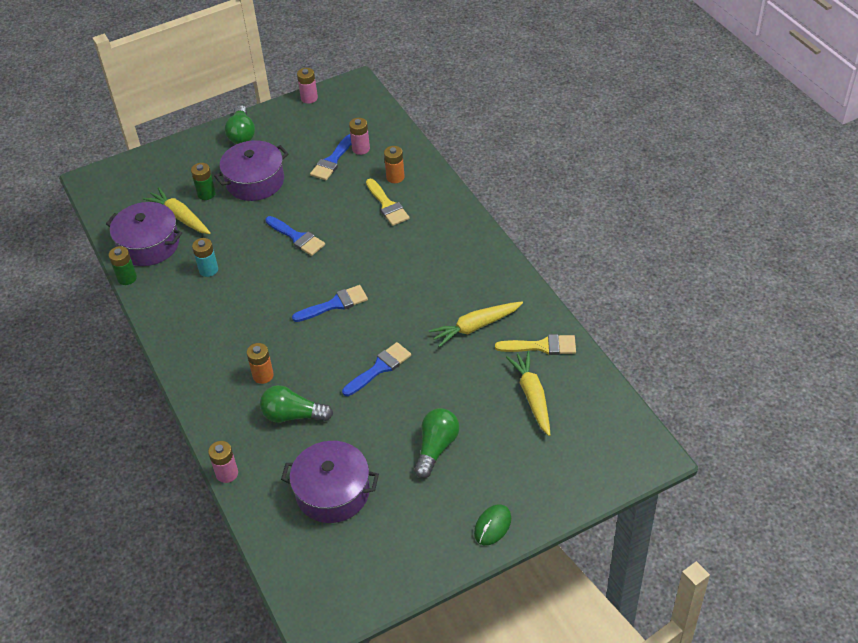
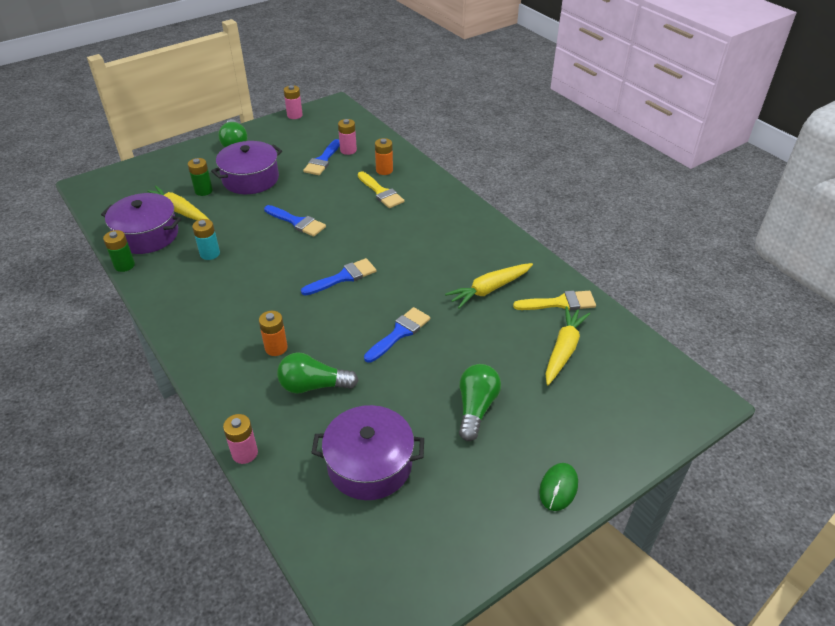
camera: 10 degrees left, 5 degrees down
(532, 396) = (563, 350): yellow carrot -> yellow carrot turned 45 degrees clockwise

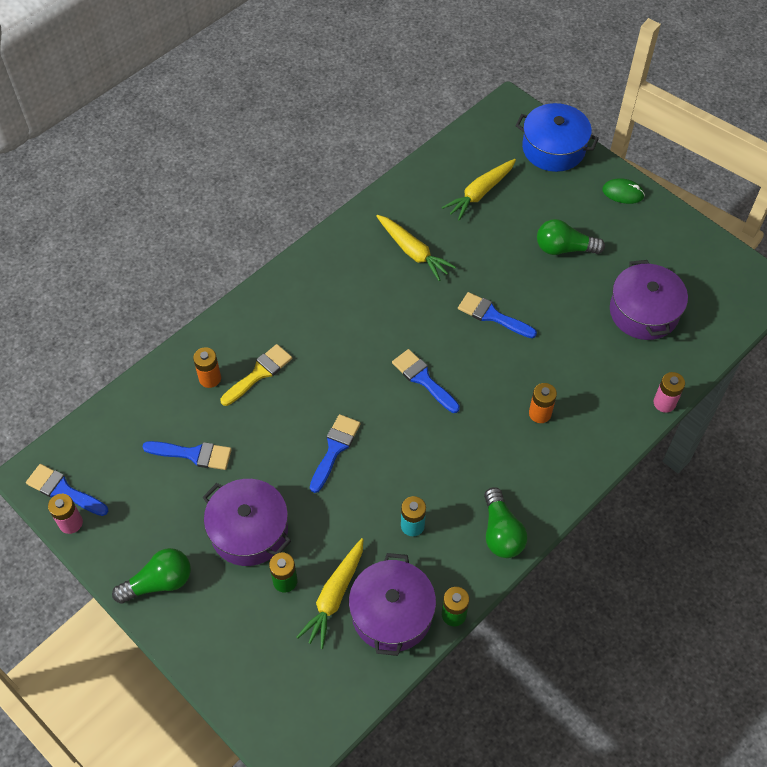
camera: 100 degrees left, 15 degrees up
(313, 385) = (576, 370): green light bulb -> green light bulb (501, 532)
(319, 113) = (63, 490): none -> blue brush
(348, 150) = (165, 429): pink battery -> none
(560, 303) = (419, 197): yellow brush -> none
(563, 350) = (480, 193): yellow carrot -> yellow carrot turned 60 degrees counterclockwise
(636, 430) = (553, 148): none -> blue pot

